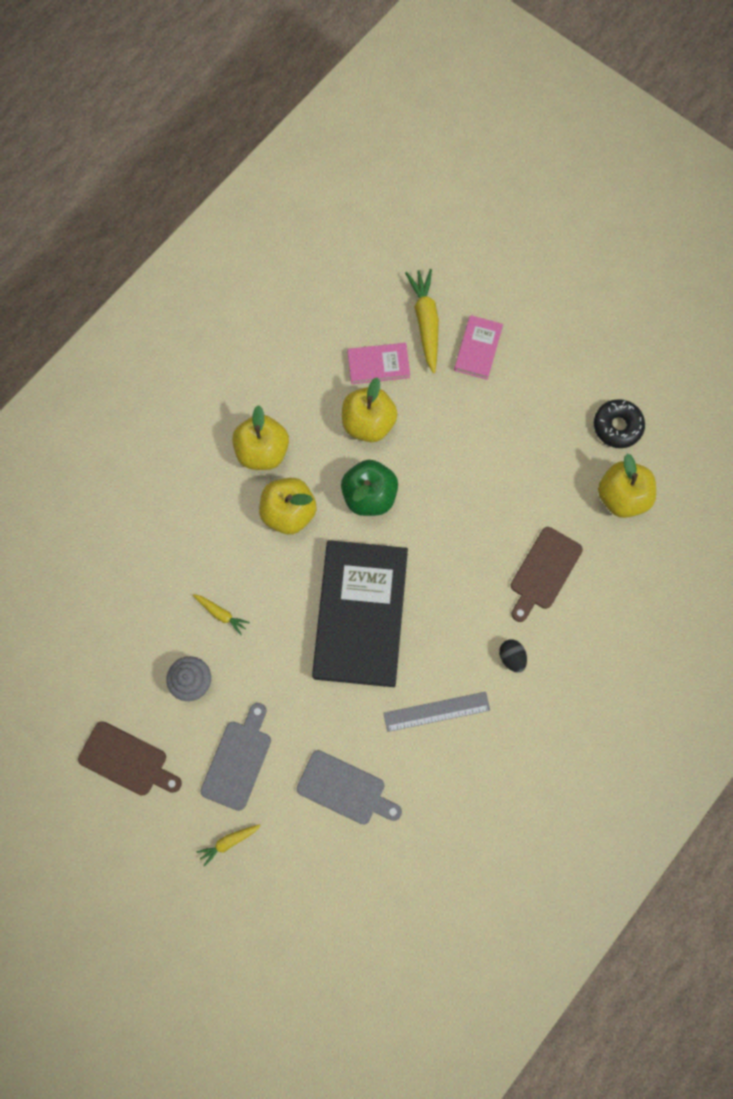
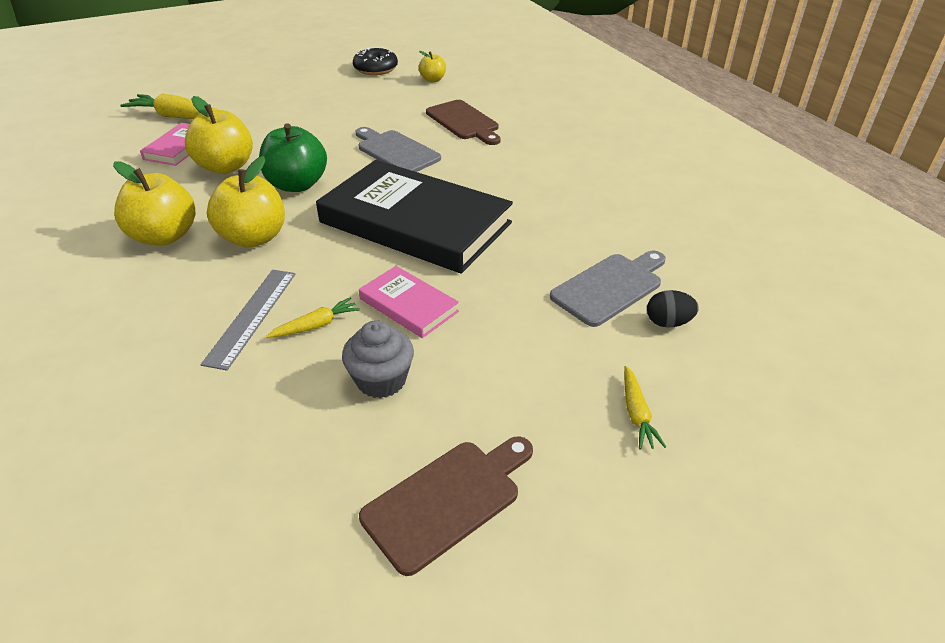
camera: 65 degrees left, 35 degrees down
(238, 760) = (522, 368): grey cutting board -> grey cutting board (396, 151)
(436, 711) = (555, 205): grey ruler -> grey ruler (251, 316)
(478, 349) = (237, 102): pink book -> pink book (408, 305)
(511, 657) = (530, 154): black egg -> black egg (668, 323)
(621, 496) = (433, 80): yellow apple -> yellow apple, size x0.55

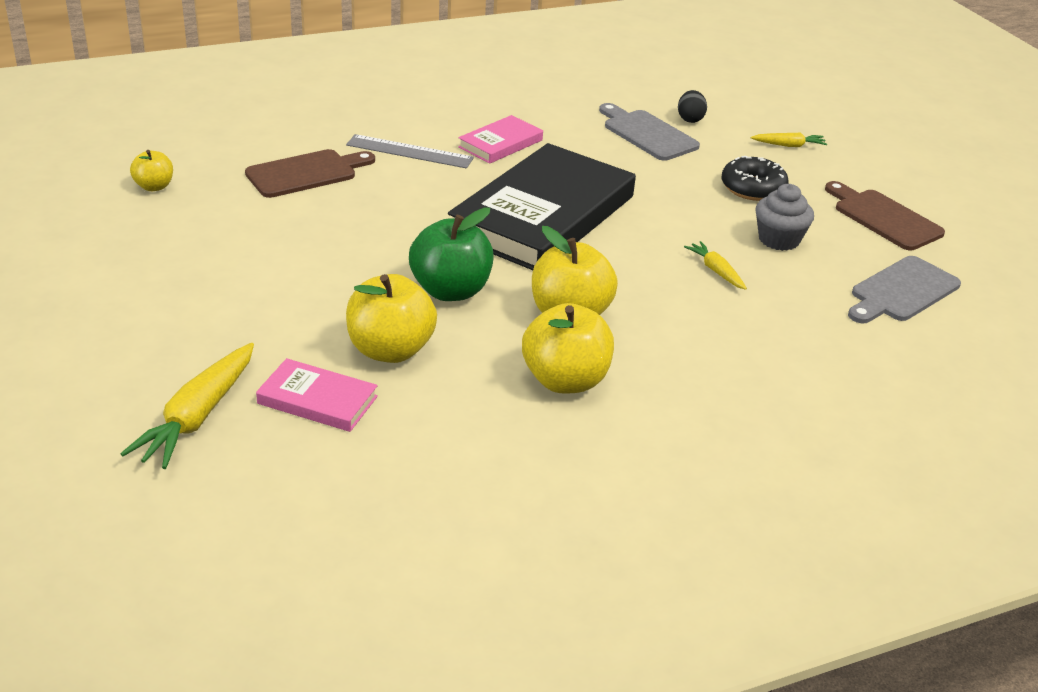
camera: 90 degrees left, 5 degrees down
(251, 316) = (708, 307): grey ruler -> grey ruler (409, 152)
(376, 69) = (82, 231): black donut -> black donut (753, 188)
(396, 151) = (376, 222): grey cutting board -> grey cutting board (902, 291)
(408, 305) = (681, 224): pink book -> pink book (500, 144)

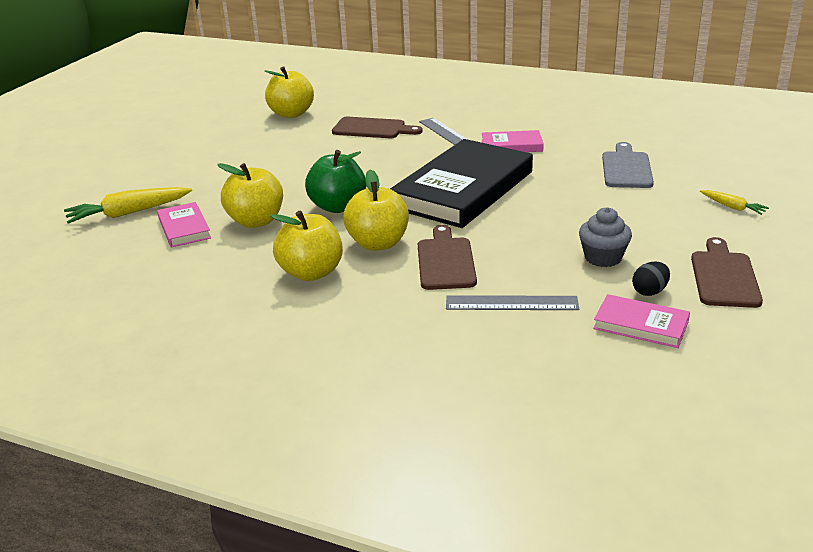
camera: 50 degrees right, 5 degrees down
(154, 186) = (291, 114): yellow apple -> yellow apple, size x1.83
(543, 216) = (463, 190): black book -> black book turned 45 degrees counterclockwise
(664, 304) = (445, 261): none -> brown cutting board
(690, 119) = (679, 169): black egg -> black egg (649, 291)
(716, 271) = (518, 257): yellow carrot -> none
(753, 188) = (646, 222): black donut -> none
(787, 320) = (511, 303): none -> grey ruler
(902, 291) = (641, 325): grey cutting board -> pink book

